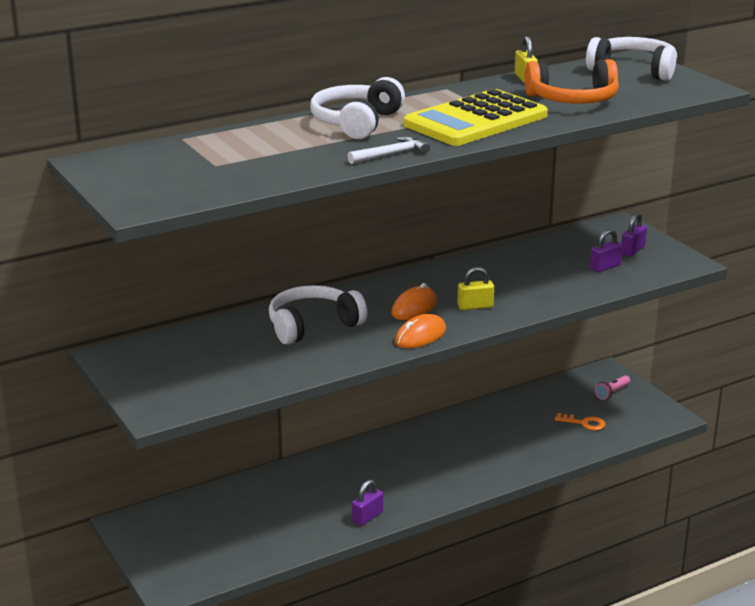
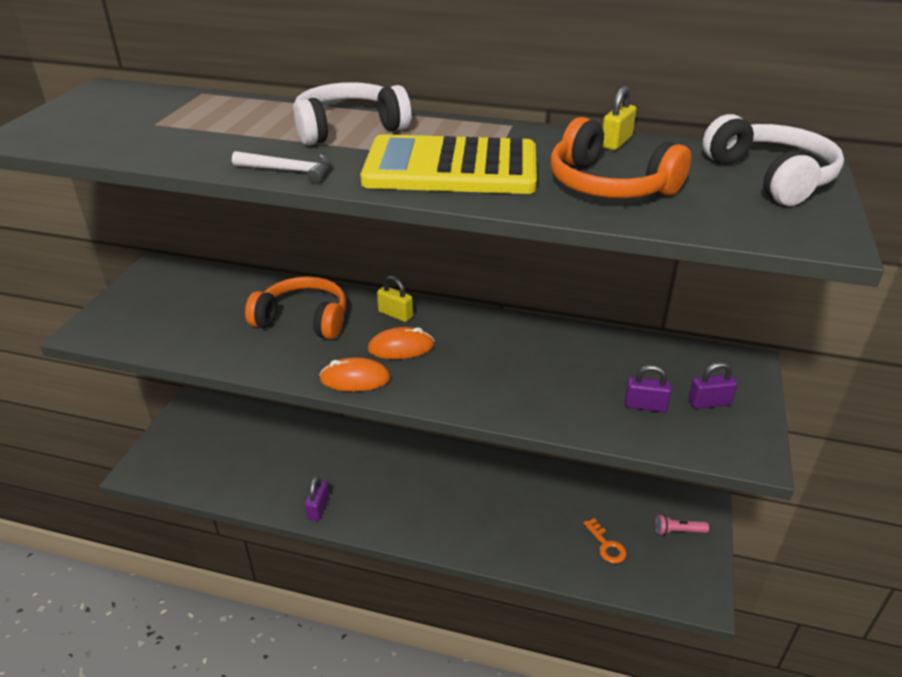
camera: 45 degrees right, 10 degrees up
(312, 325) = (303, 319): white headphones -> orange headphones
(367, 517) = (318, 508): purple padlock -> purple padlock turned 75 degrees counterclockwise
(475, 306) = (450, 376): yellow padlock -> yellow padlock (395, 314)

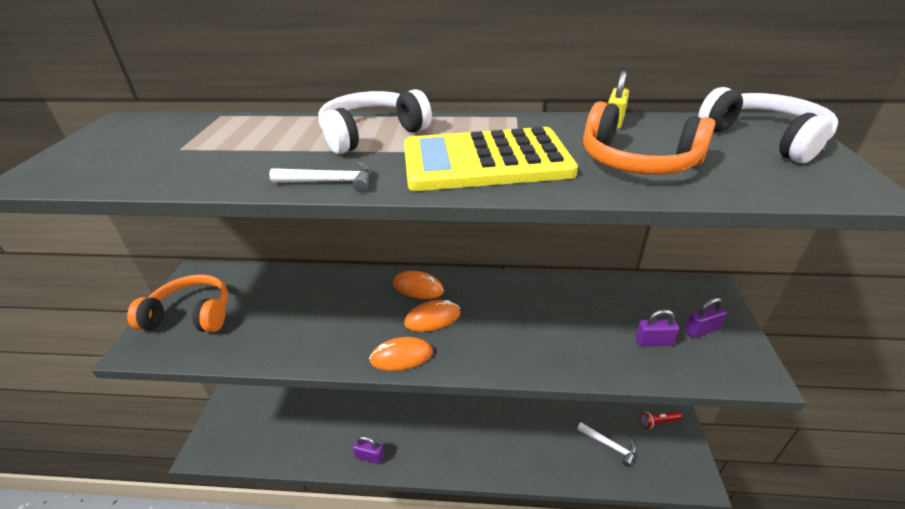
camera: 10 degrees left, 0 degrees up
(303, 319) = (340, 304): orange headphones -> orange headphones (191, 315)
(318, 508) = (370, 457): purple padlock -> purple padlock turned 75 degrees counterclockwise
(395, 314) = (418, 288): yellow padlock -> orange mouse
(606, 545) = (609, 445): orange key -> white hammer
(678, 531) = (658, 422): pink flashlight -> red flashlight

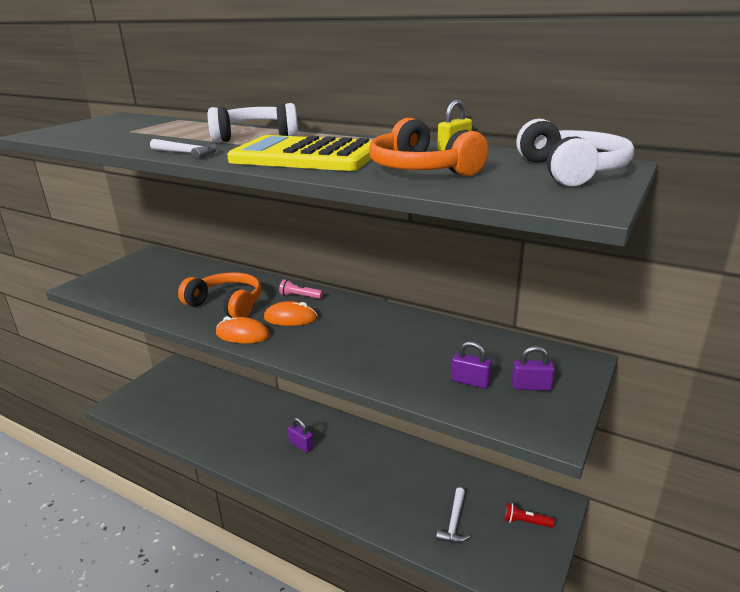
camera: 25 degrees right, 10 degrees down
(191, 315) = (127, 276): orange headphones -> orange headphones (226, 304)
(370, 457) = (228, 452): purple padlock -> purple padlock (301, 445)
(418, 288) = (300, 296): orange mouse -> pink flashlight
(609, 445) = (454, 522): white hammer -> white hammer turned 45 degrees clockwise

